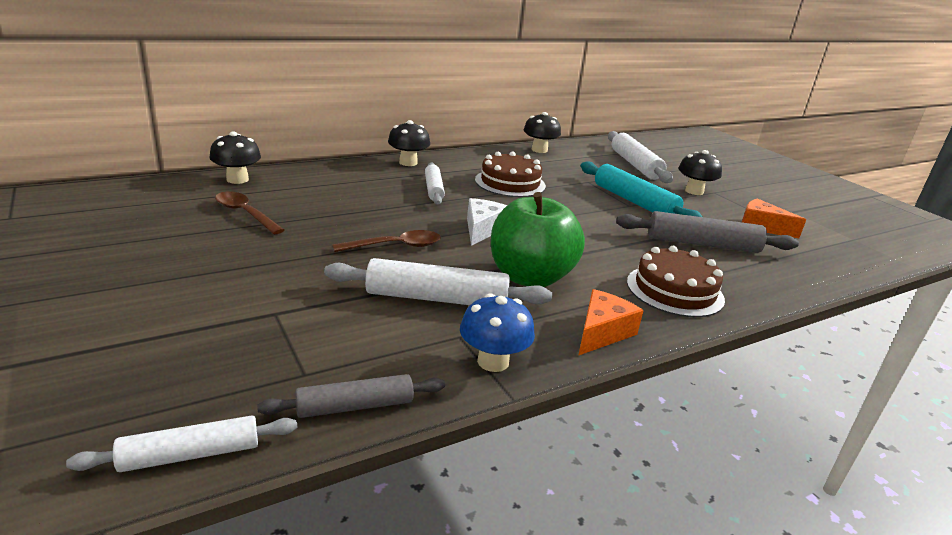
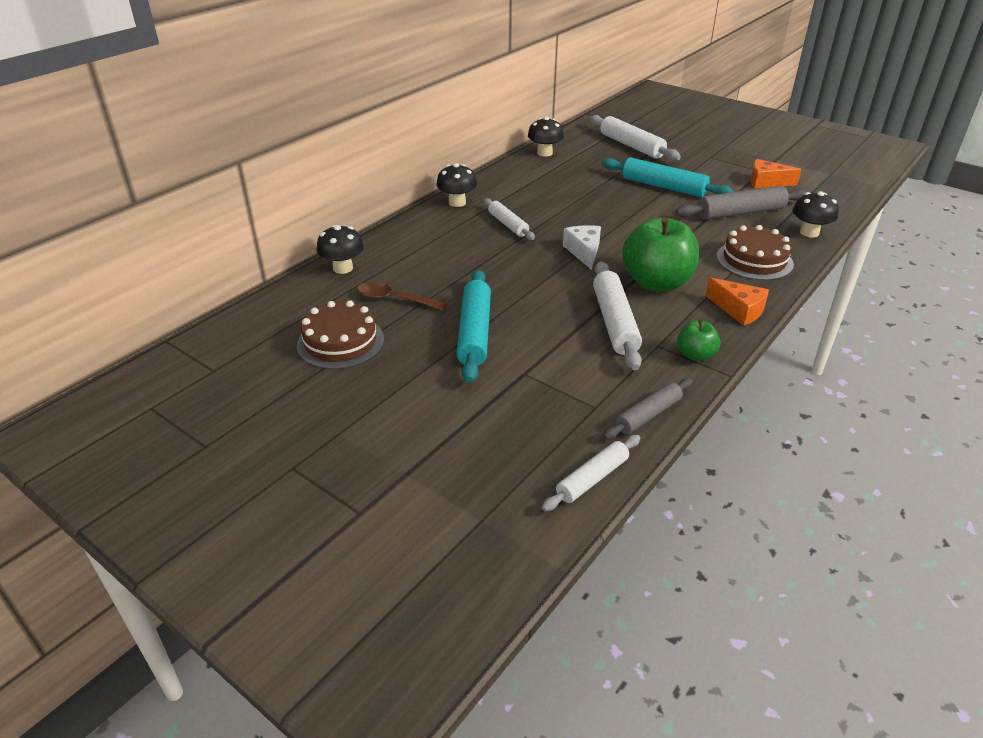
camera: 20 degrees left, 10 degrees up
(278, 261) = (474, 332): none -> turquoise rolling pin
(395, 246) = (540, 289): brown spoon -> none
(436, 298) = (614, 322): white rolling pin -> white rolling pin turned 75 degrees counterclockwise
(493, 361) = (695, 355): blue mushroom -> green apple
(510, 183) = (557, 198): brown cake -> brown cake (340, 342)
(602, 332) = (738, 310): orange cheese -> orange cheese turned 120 degrees clockwise
(694, 191) = (696, 161): black mushroom -> black mushroom (809, 232)

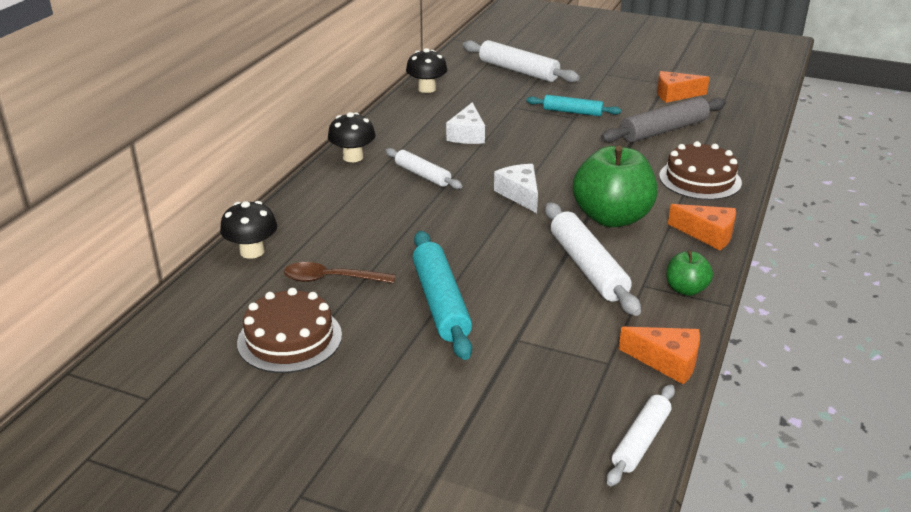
camera: 15 degrees left, 5 degrees down
(561, 195) = (467, 135): none -> white cheese
(648, 415) = (667, 361): grey rolling pin -> orange cheese
(663, 187) = (572, 112): turquoise rolling pin -> turquoise rolling pin, size x0.62
(809, 232) = (740, 143): black mushroom -> none

